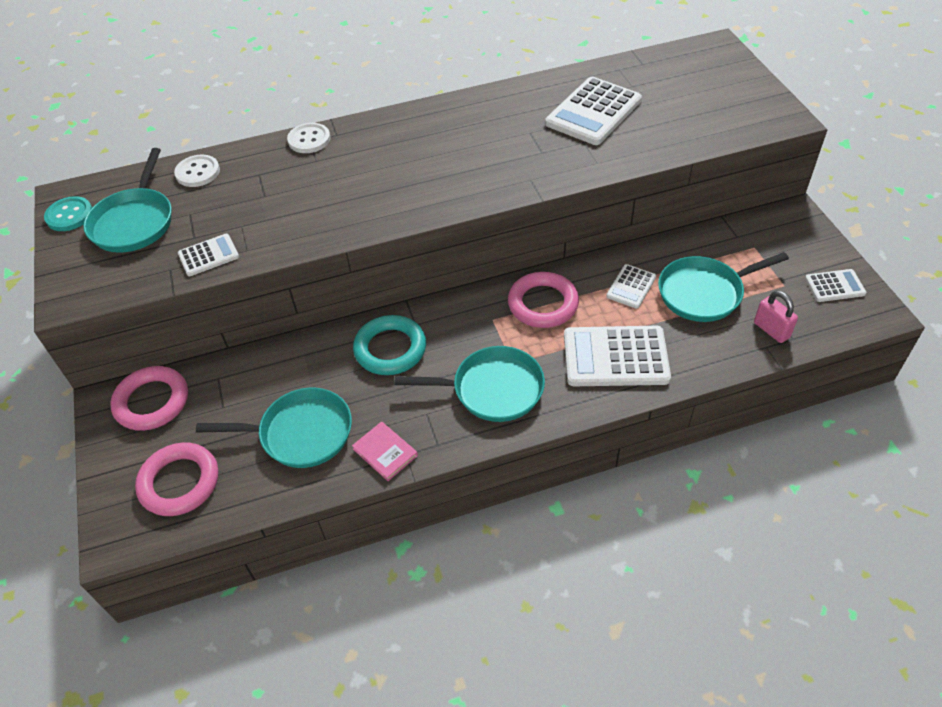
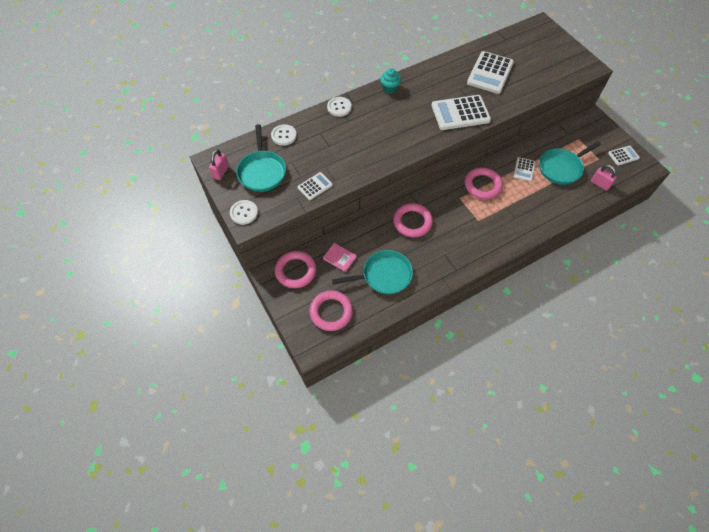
camera: 15 degrees left, 10 degrees up
(69, 215) = (221, 172): turquoise button -> pink padlock
(71, 282) = (244, 213): none -> white button
(385, 452) = (431, 278): pink book -> pink book (339, 258)
(390, 349) = (412, 222): turquoise ring -> pink ring
(407, 120) = (389, 88): none -> turquoise cupcake
(492, 389) = (473, 236): turquoise pan -> none
(615, 357) = (529, 209): white calculator -> white calculator (460, 113)

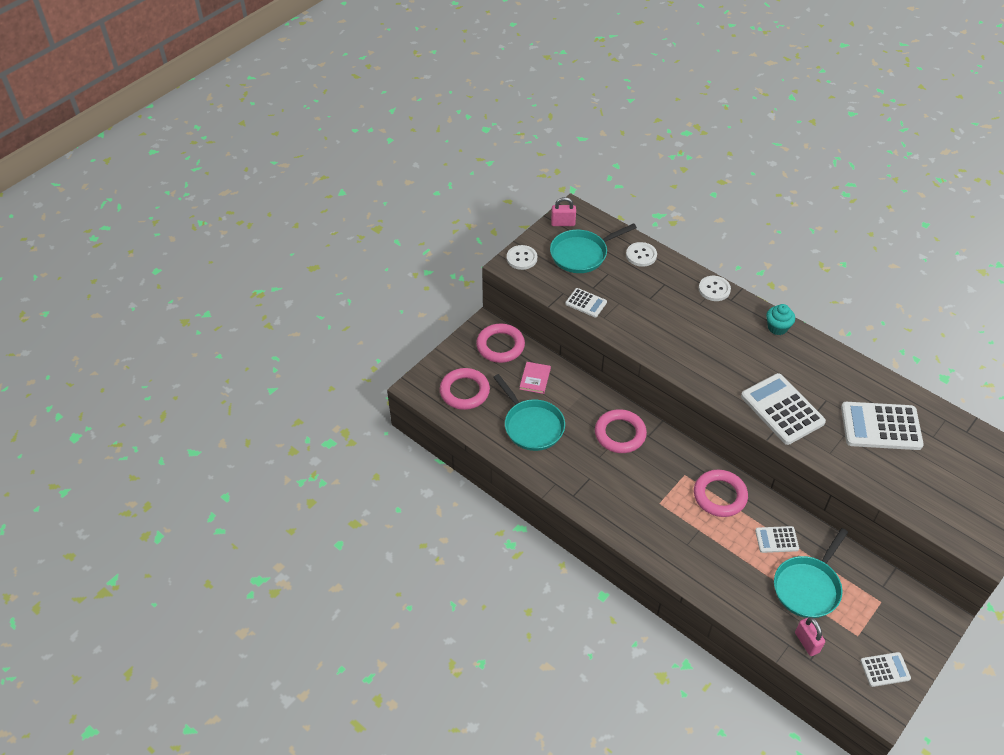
camera: 70 degrees right, 10 degrees down
(561, 168) = (808, 587): turquoise pan -> turquoise pan turned 90 degrees counterclockwise
(599, 184) = (807, 642): pink padlock -> pink padlock turned 45 degrees counterclockwise
(623, 156) = (885, 670): white calculator -> white calculator turned 60 degrees counterclockwise

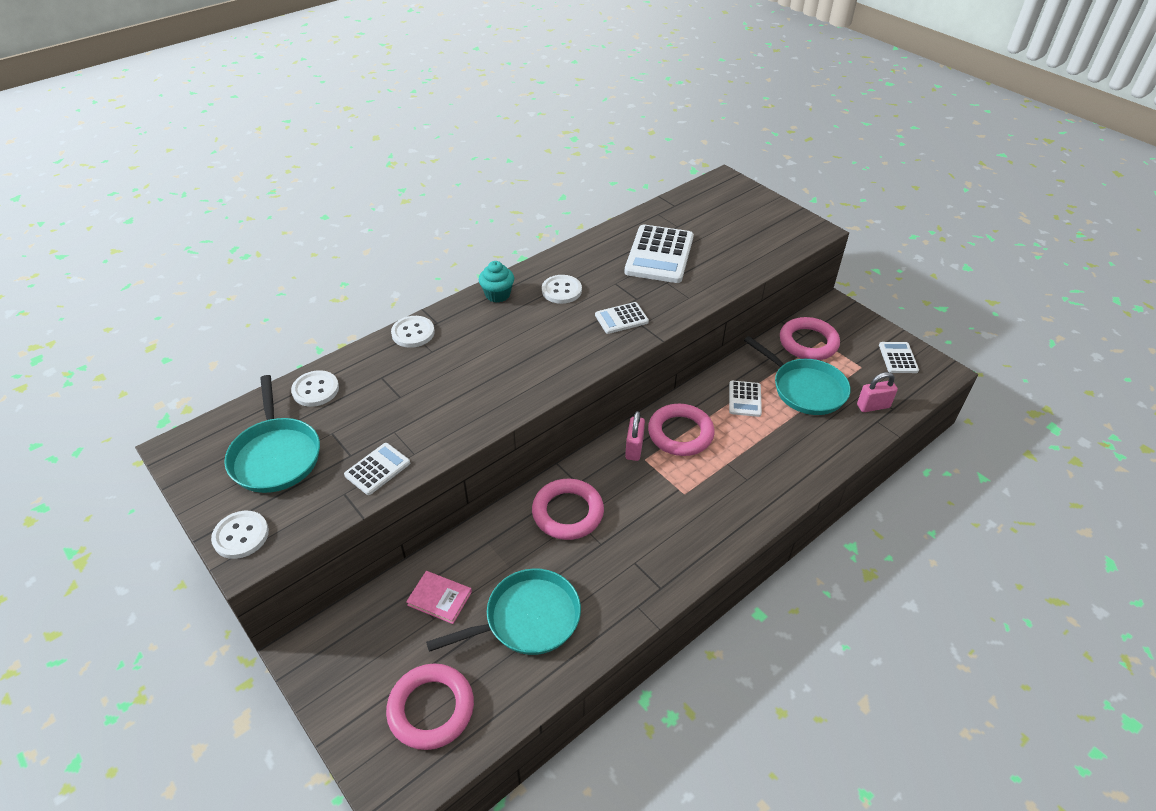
camera: 80 degrees left, 5 degrees down
(500, 346) = (355, 636): pink ring -> pink ring (808, 343)
(563, 223) = (196, 467): pink padlock -> pink padlock (634, 448)
(782, 409) = (621, 318): white calculator -> white calculator, size x0.53
(800, 366) = (561, 290): none -> white button

